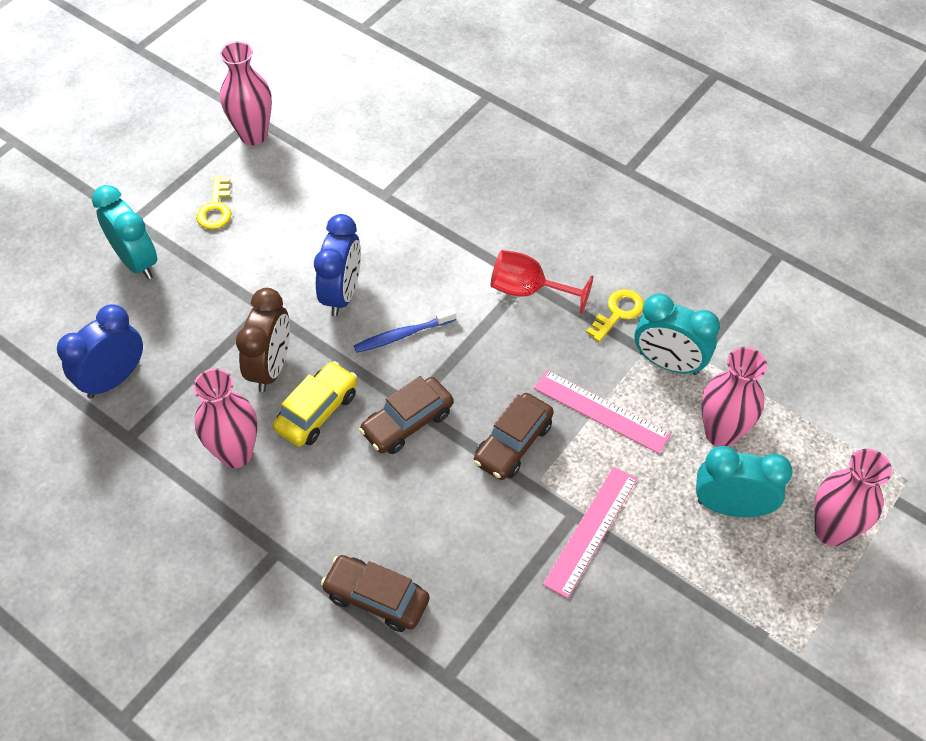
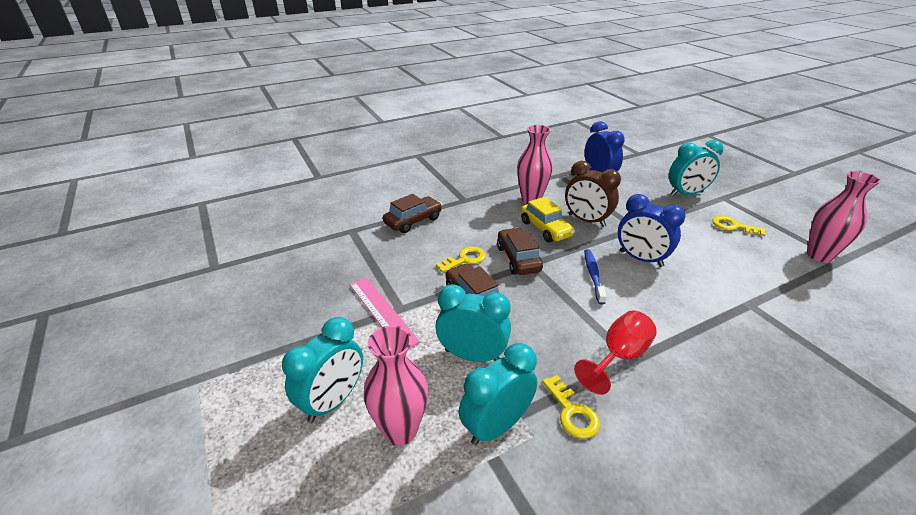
camera: 115 degrees right, 20 degrees down
(440, 483) = (465, 259): none -> yellow key
(601, 411) = (472, 355): pink ruler -> turquoise clock
(831, 530) = (250, 468): pink vase -> none

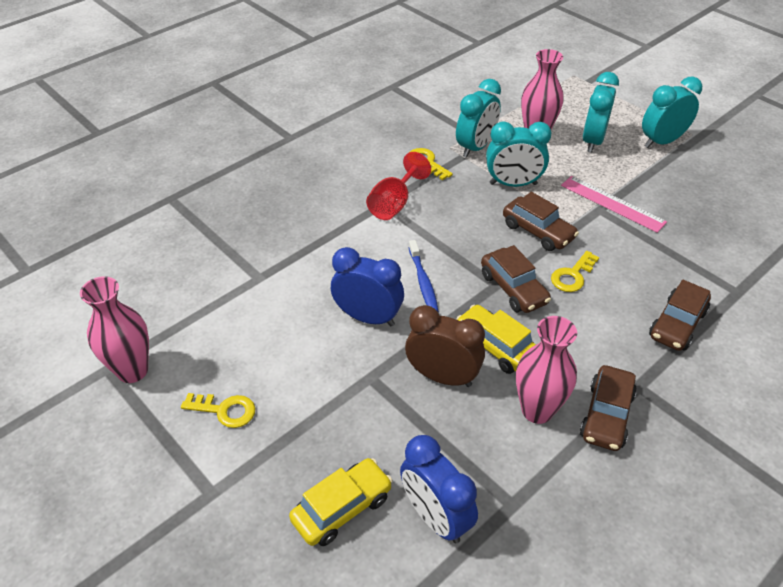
camera: 165 degrees right, 10 degrees up
(492, 193) = (606, 415): none -> brown car
(647, 184) = (342, 508): none -> yellow car
(686, 194) = (275, 490): turquoise clock -> turquoise clock (661, 141)

